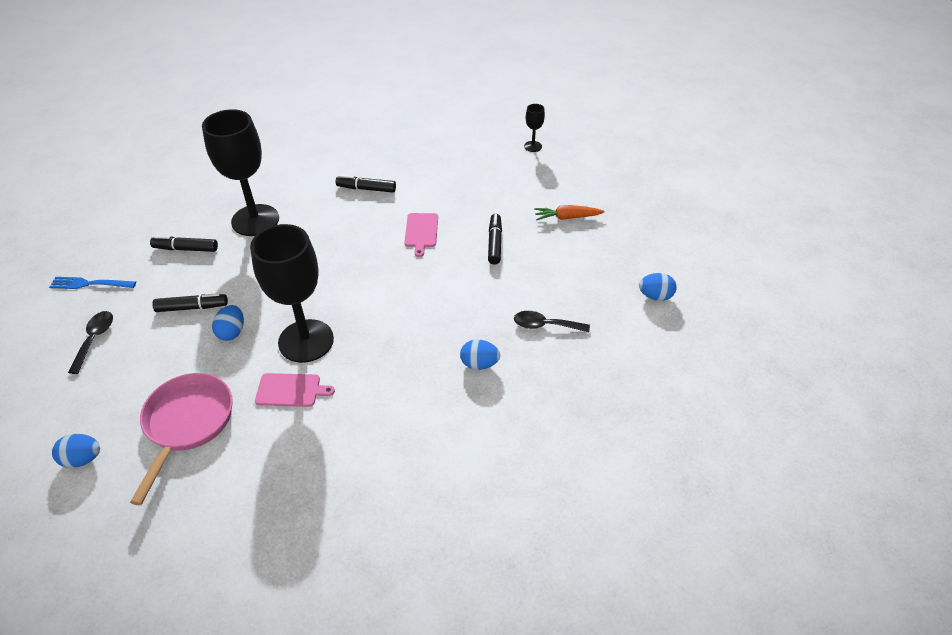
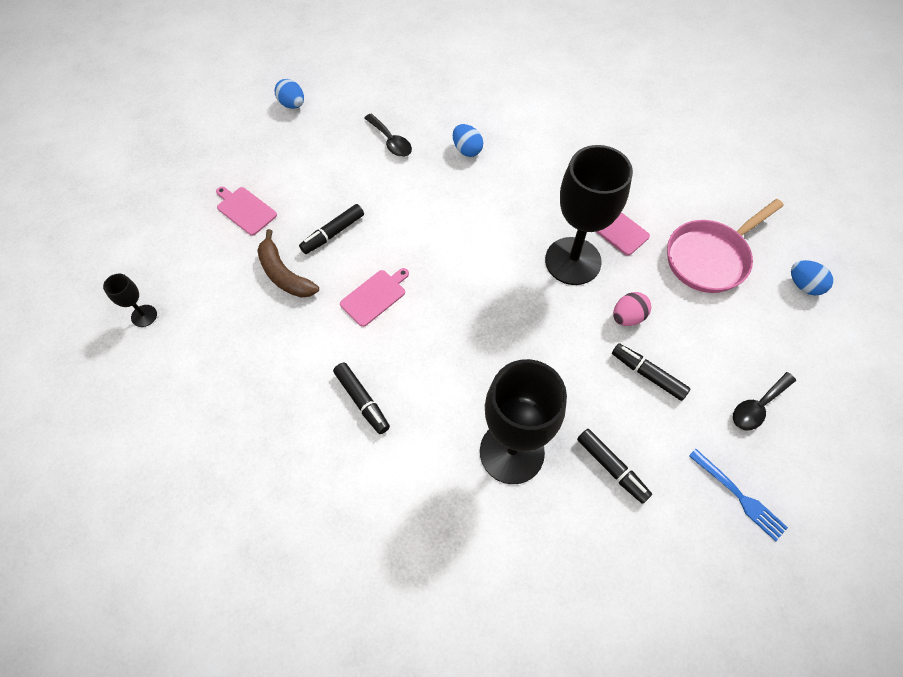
camera: 135 degrees left, 15 degrees up
(232, 332) = (627, 317): blue egg -> pink egg
(490, 206) = (284, 274): none -> brown banana
(567, 217) = (245, 210): orange carrot -> pink cutting board

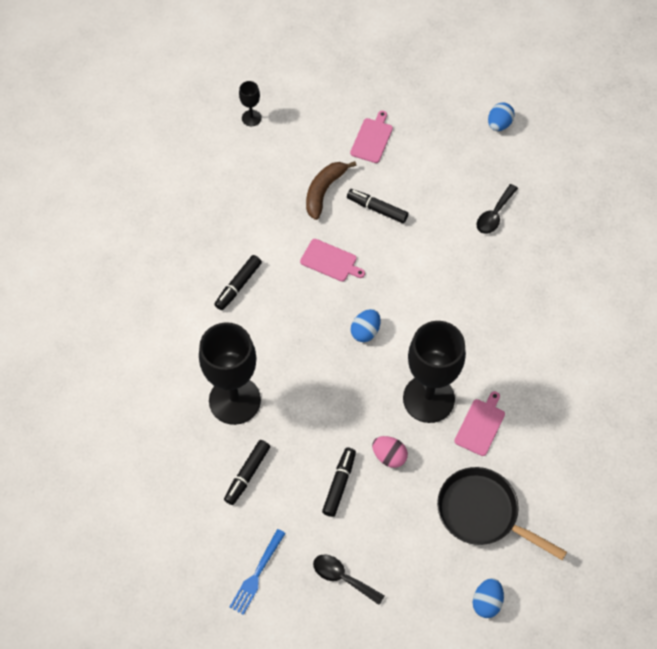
camera: 70 degrees right, 0 degrees up
(467, 150) = (514, 278): blue egg -> blue egg (365, 331)
(710, 258) = (482, 513): pink pan -> black pan

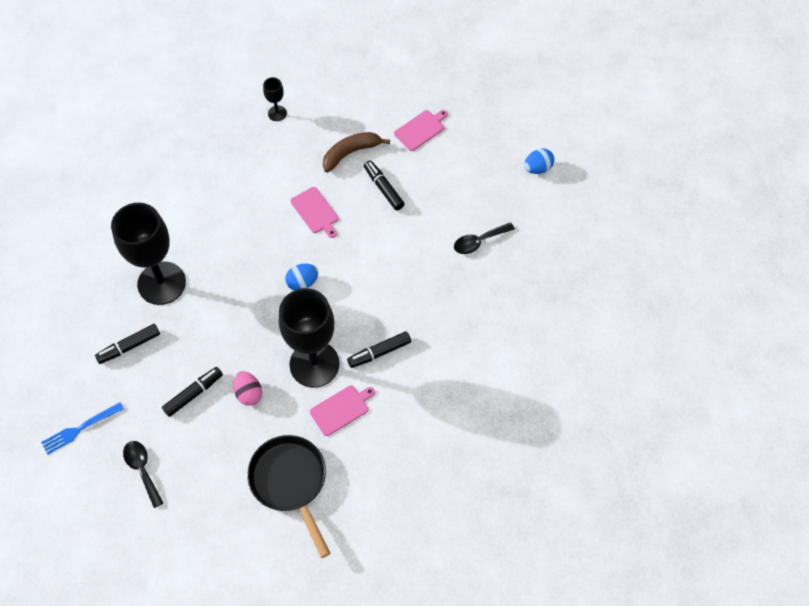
camera: 30 degrees right, 0 degrees up
(238, 285) = (229, 194): black marker -> black marker (379, 352)
(251, 118) = (335, 67): black goblet -> black goblet (277, 113)
(486, 602) = (241, 557): blue egg -> none

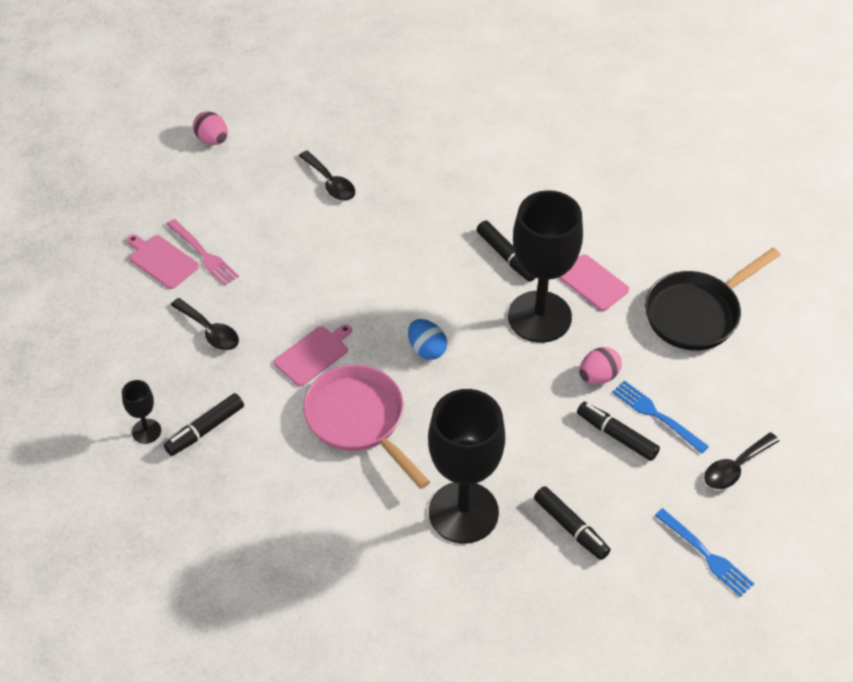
camera: 100 degrees left, 10 degrees down
(203, 426) = (656, 415): none -> blue fork
(252, 232) = (359, 420): none -> pink pan
(351, 153) = (210, 331): brown banana -> black spoon
(383, 188) = (264, 286): black marker -> black marker (205, 429)
(421, 154) = (204, 254): none -> pink fork
(537, 168) = (212, 139): blue egg -> pink egg

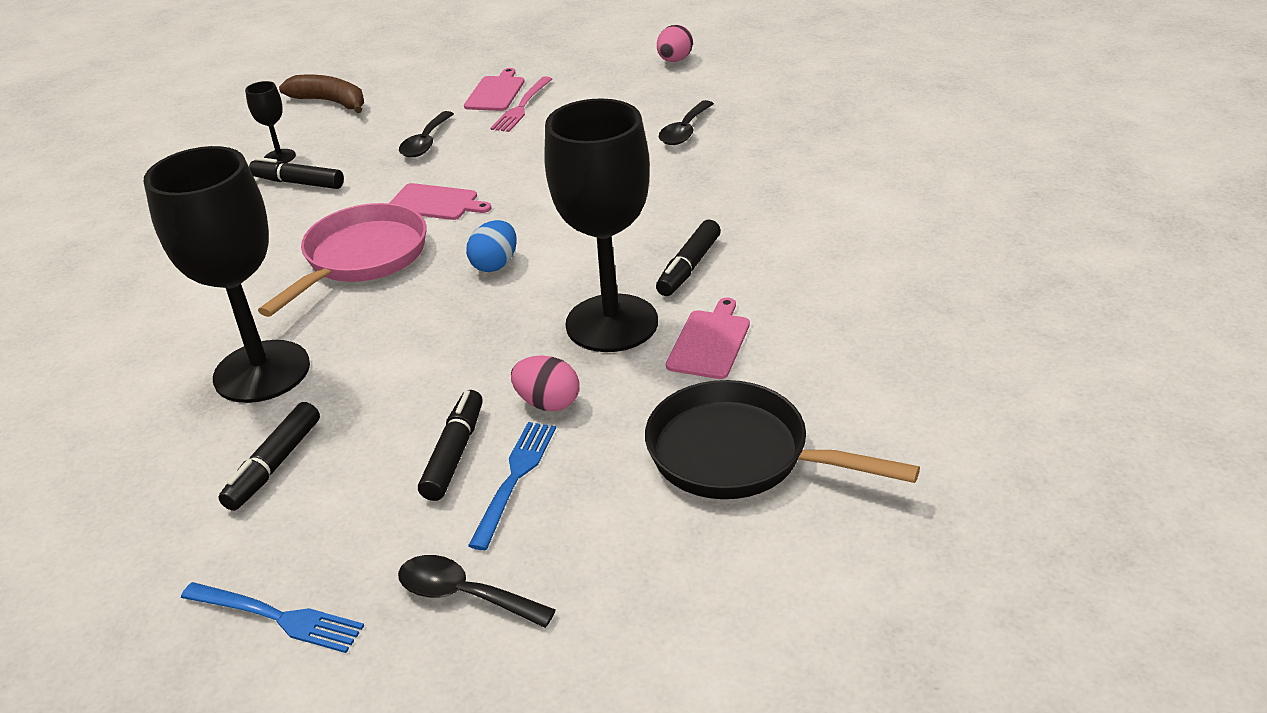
camera: 65 degrees right, 15 degrees down
(70, 371) = (330, 102): none -> brown banana
(706, 555) = (278, 617): blue fork -> blue fork turned 90 degrees counterclockwise

